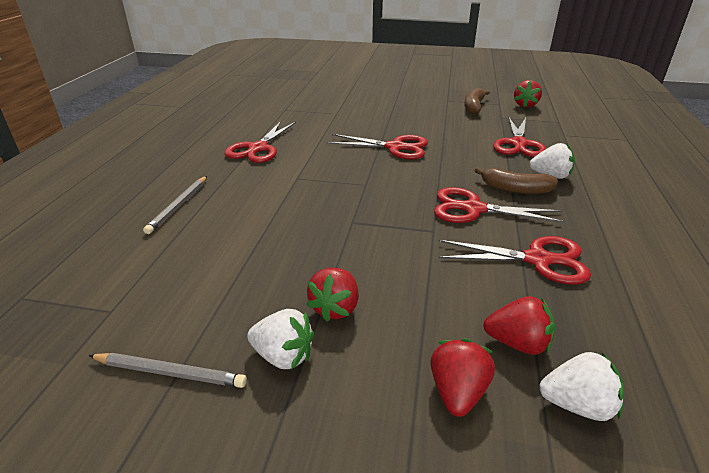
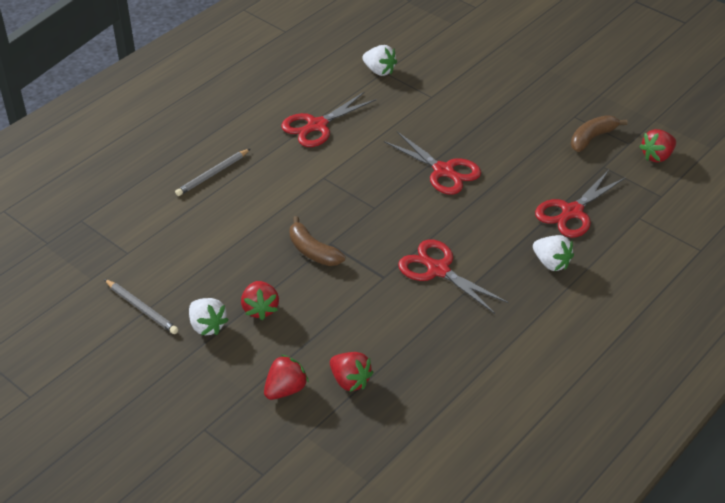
camera: 30 degrees right, 10 degrees up
(335, 308) = (260, 309): red strawberry -> red strawberry turned 60 degrees counterclockwise
(515, 189) = (498, 264): brown banana -> brown banana (312, 251)
(537, 260) = (434, 334): red scissors -> none
(577, 404) = (344, 426): white strawberry -> white strawberry (379, 71)

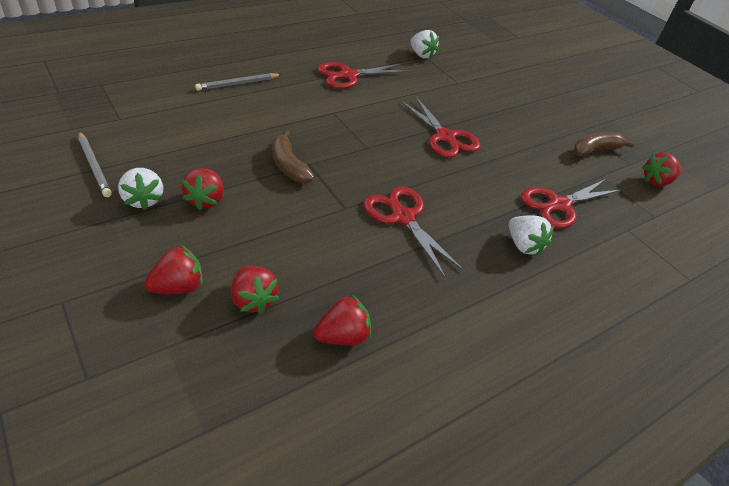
camera: 10 degrees right, 0 degrees up
(433, 386) = (342, 336): none -> red strawberry

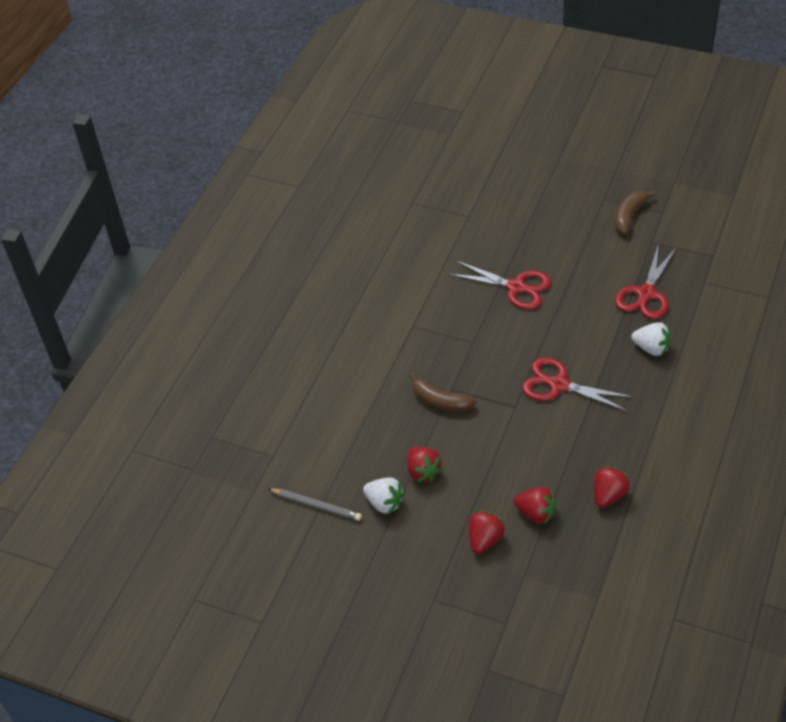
camera: 25 degrees left, 5 degrees up
(238, 84) = (309, 353): grey pencil -> none
(349, 75) = (379, 276): red scissors -> none
(421, 55) = (408, 203): white strawberry -> none
(656, 181) = (692, 218): red strawberry -> none

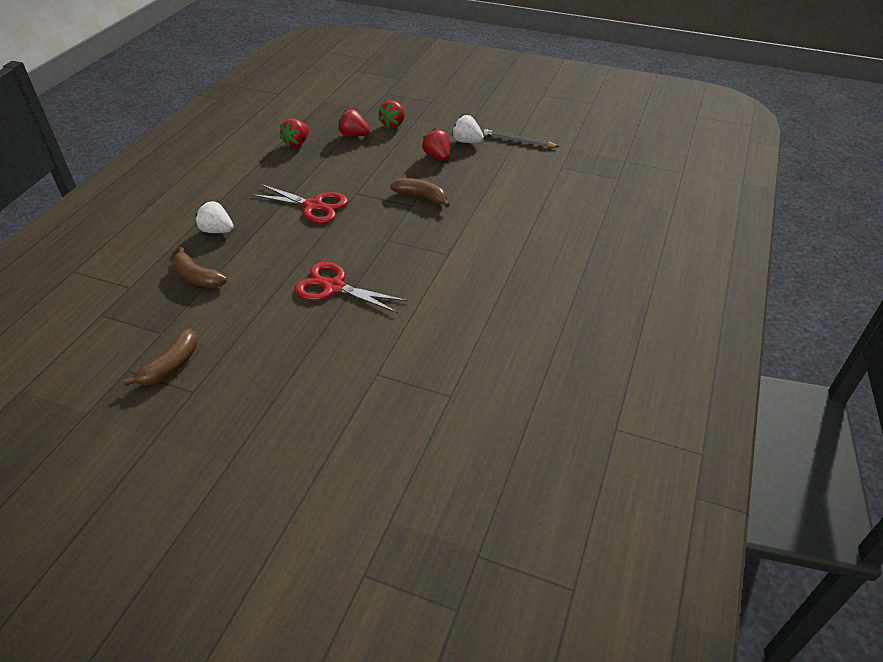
camera: 175 degrees right, 5 degrees down
(646, 294) = (197, 277): red scissors -> brown banana

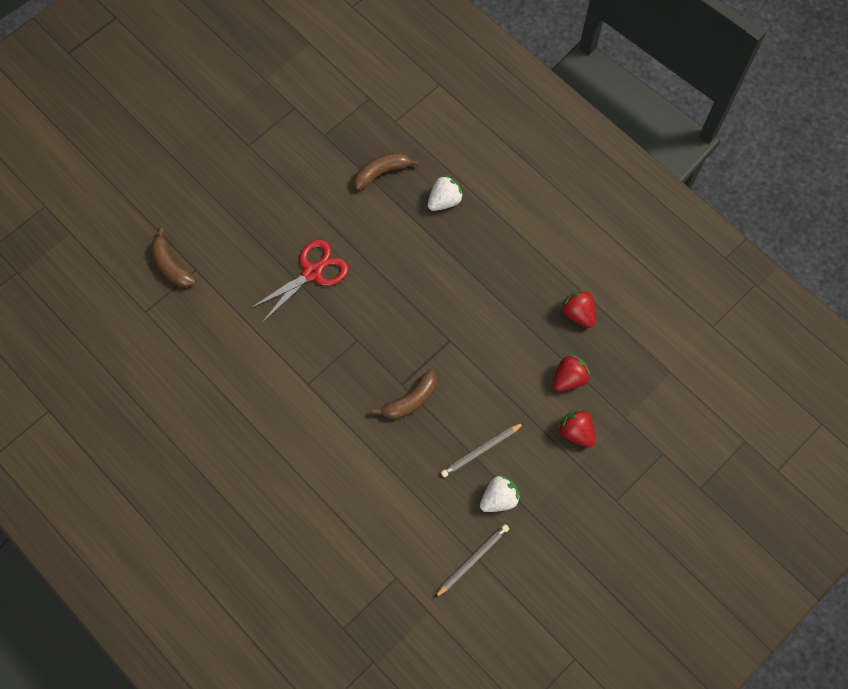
camera: 115 degrees right, 25 degrees up
(171, 366) = (283, 136): brown banana -> brown banana (171, 265)
(314, 206) = (445, 293): red scissors -> none
(437, 156) = (481, 450): red strawberry -> grey pencil

